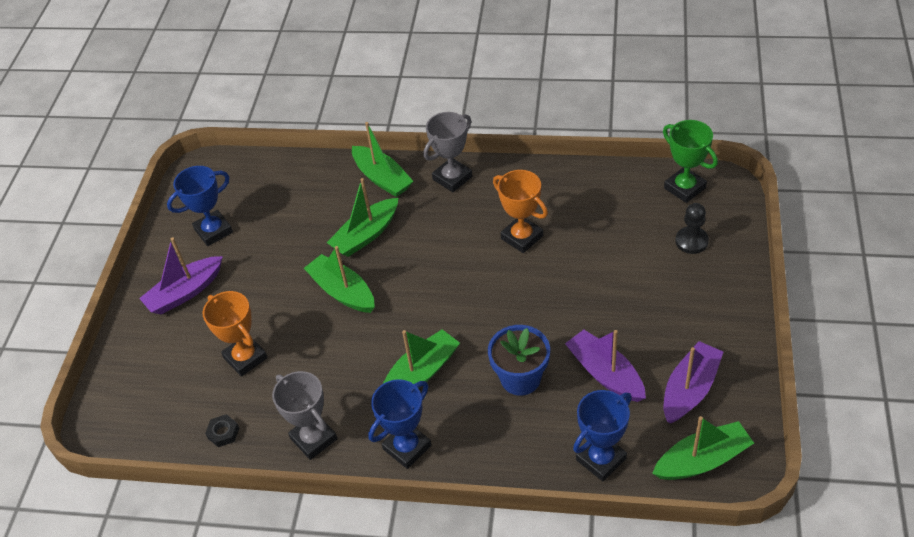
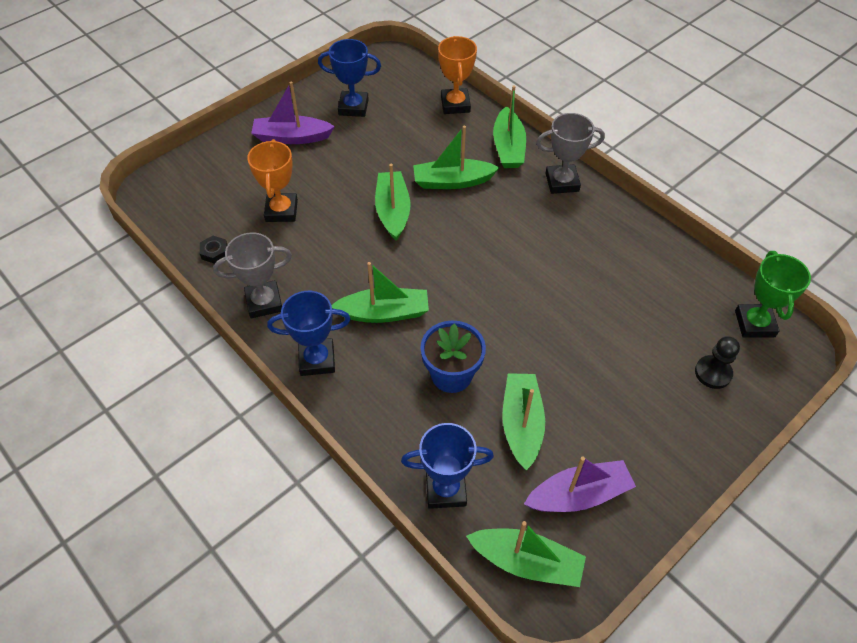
camera: 35 degrees right, 5 degrees up
(313, 439) = (264, 302): grey trophy -> grey trophy turned 75 degrees clockwise
(522, 237) = (569, 266): orange trophy -> orange trophy (455, 104)
(605, 373) = (521, 424): purple boat -> green boat

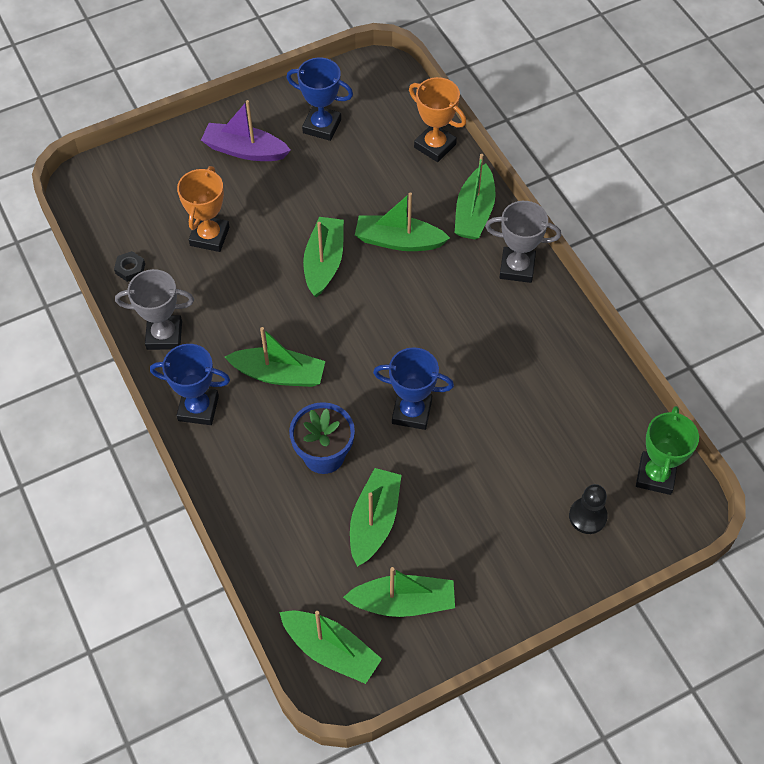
camera: 15 degrees right, 5 degrees up
(446, 489) = (280, 565): blue trophy -> blue trophy (411, 412)
(455, 104) = (435, 146): orange trophy -> orange trophy turned 60 degrees counterclockwise
(578, 495) = (403, 602): purple boat -> green boat

